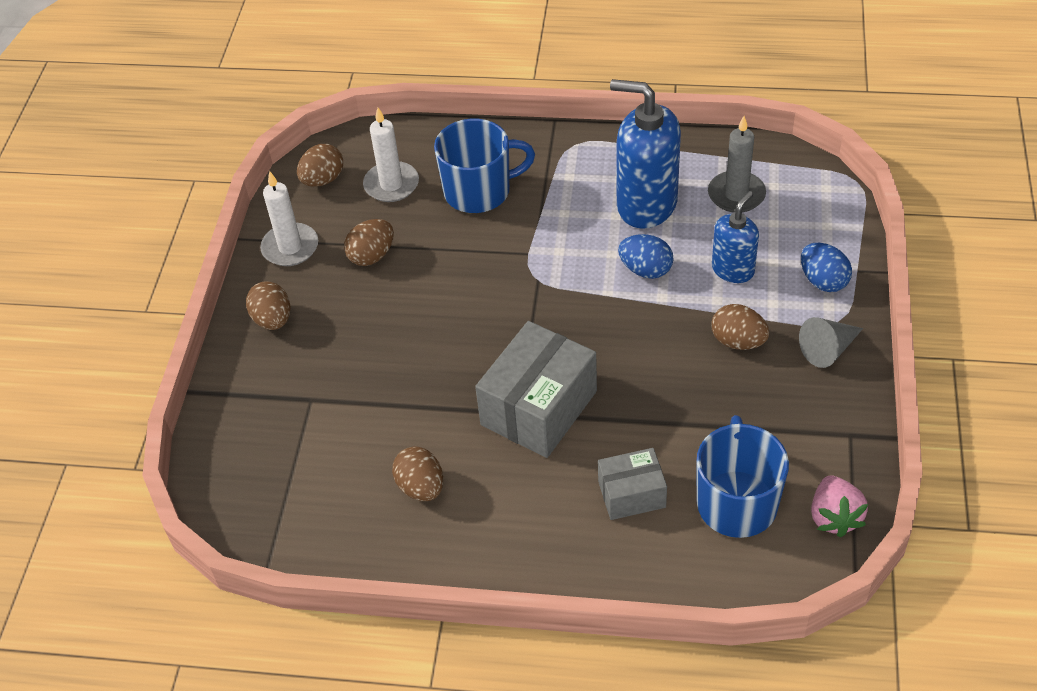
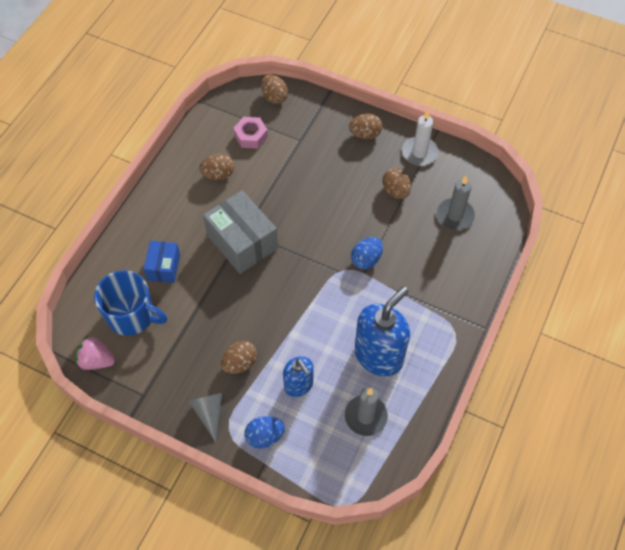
camera: 105 degrees right, 10 degrees up
(323, 180) = (473, 180): brown egg -> brown egg (274, 97)
(323, 469) = (251, 136): none -> pink nut
(391, 184) = (455, 215): white candle -> grey candle
(479, 191) = (430, 262): blue mug -> none
(631, 494) = (163, 267): grey box -> blue box
(645, 270) = (321, 333): blue egg -> blue egg (366, 259)

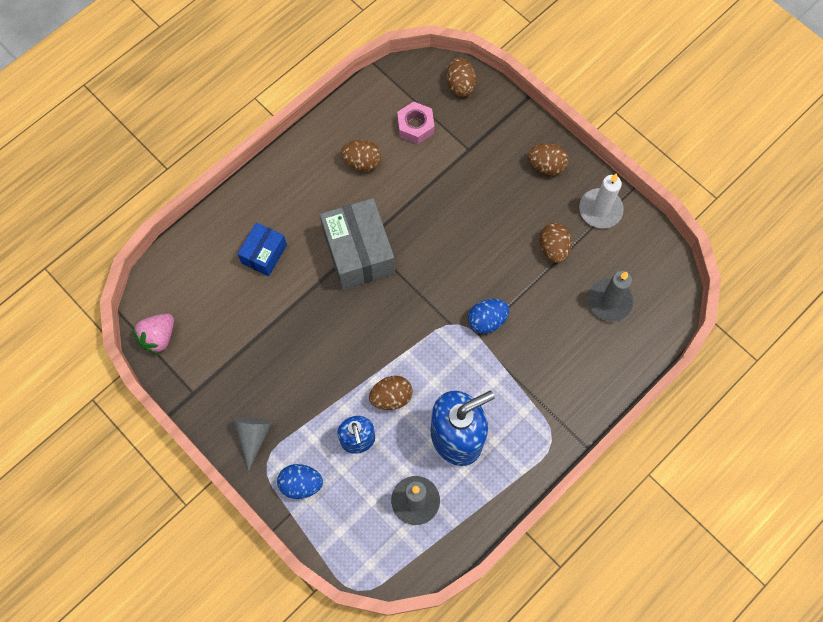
camera: 20 degrees right, 10 degrees up
(96, 360) = (159, 337): pink strawberry -> pink strawberry turned 90 degrees counterclockwise
(131, 315) = (211, 299): blue mug -> none
(240, 363) = (305, 393): brown egg -> brown egg (391, 397)

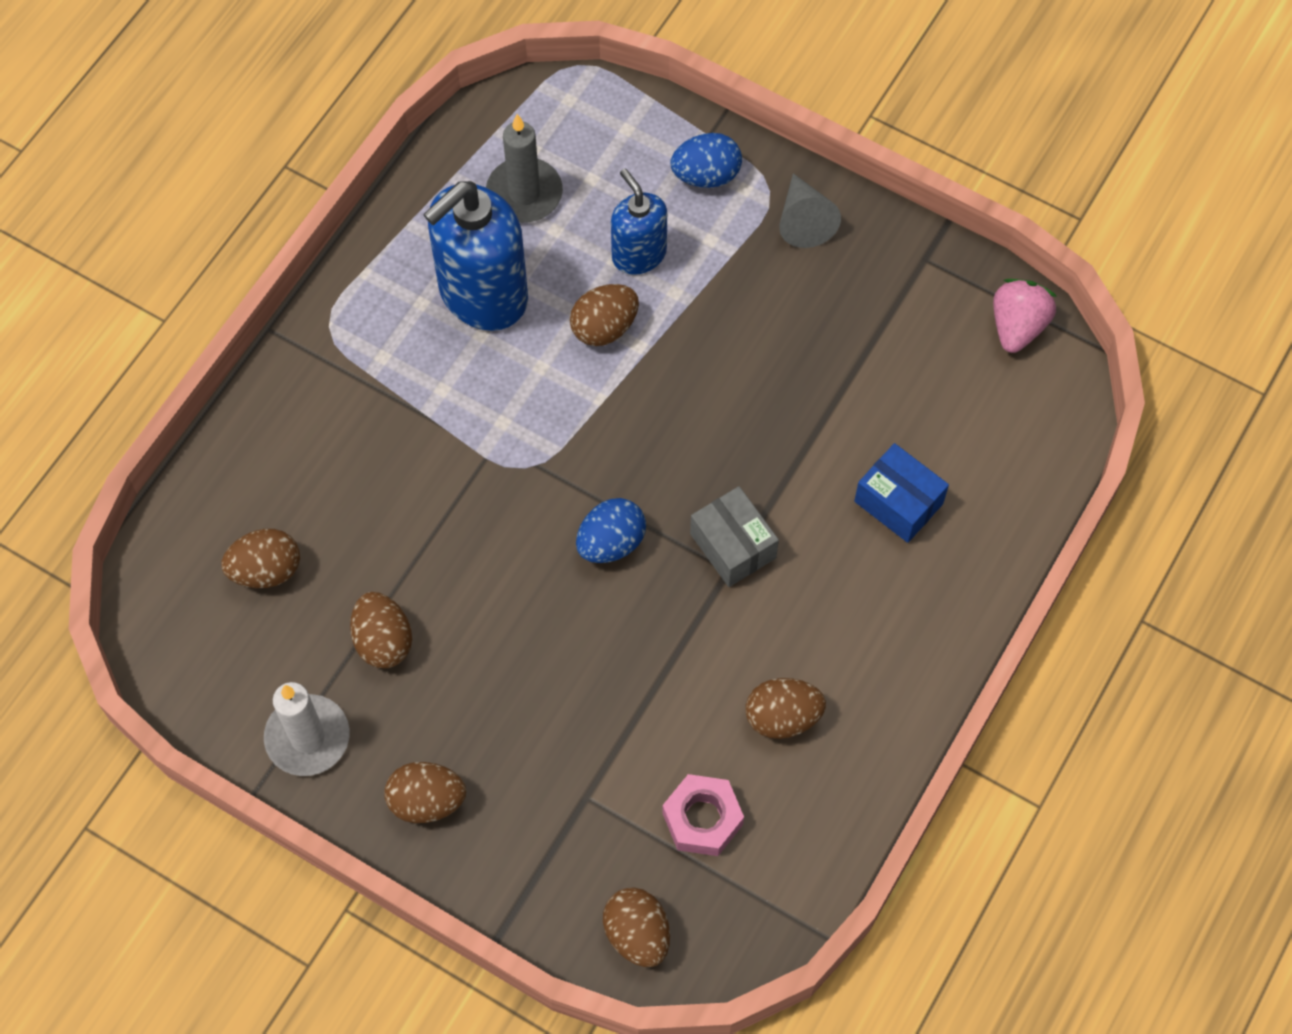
camera: 165 degrees right, 5 degrees down
(264, 254) = (898, 502): blue box -> blue box turned 60 degrees counterclockwise
(359, 253) = (733, 546): grey box -> grey box, size x0.57
(487, 320) = (475, 485): blue egg -> blue egg (611, 543)
(609, 301) = (266, 570): grey candle -> brown egg

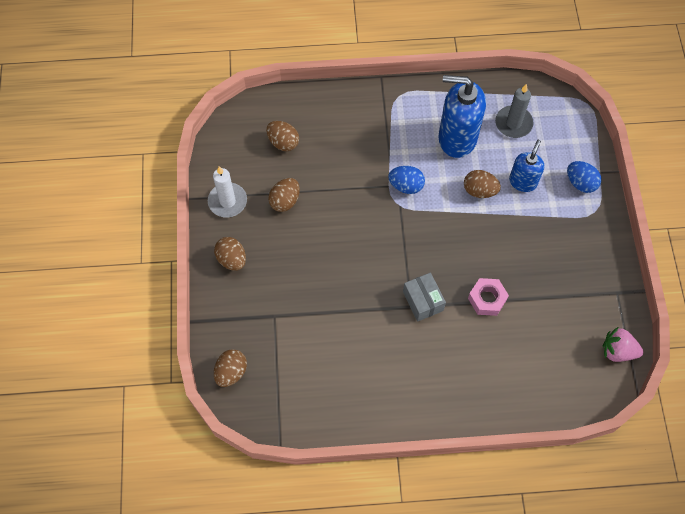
camera: 55 degrees right, 0 degrees up
(611, 543) = (388, 254): blue egg -> blue egg (406, 186)
(702, 819) = (296, 366): pink nut -> pink nut (487, 299)
(733, 546) = (423, 301): grey box -> grey box turned 45 degrees counterclockwise
(782, 717) = (362, 369): brown egg -> none
(804, 220) = (593, 233): grey cone -> none
(898, 502) = (494, 354): blue box -> none
(1017, 326) = (618, 351): pink strawberry -> pink strawberry turned 150 degrees counterclockwise

